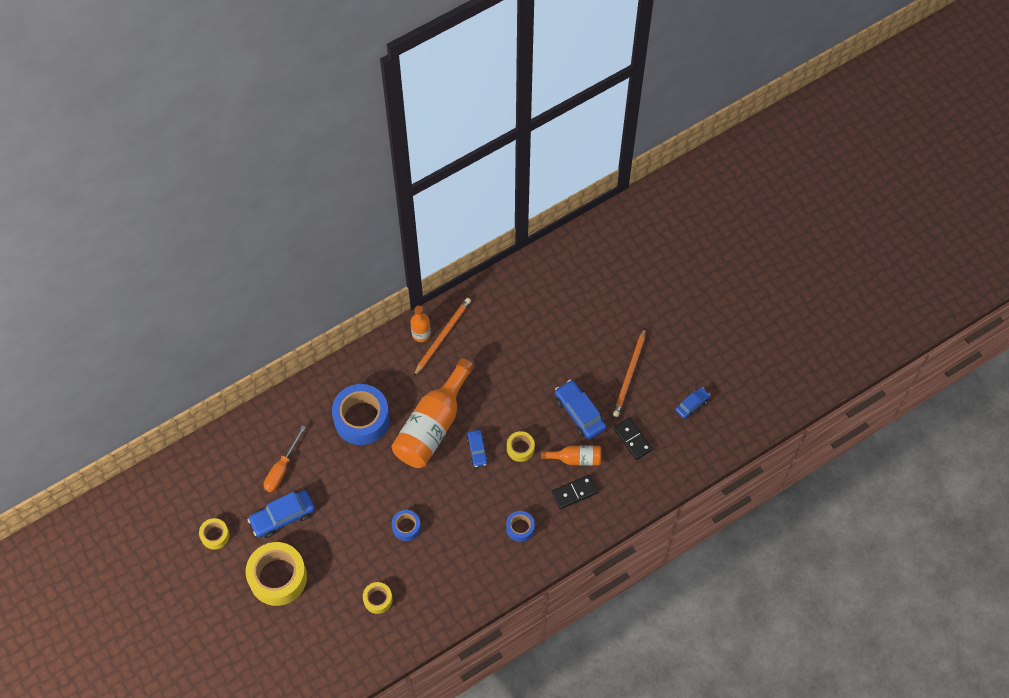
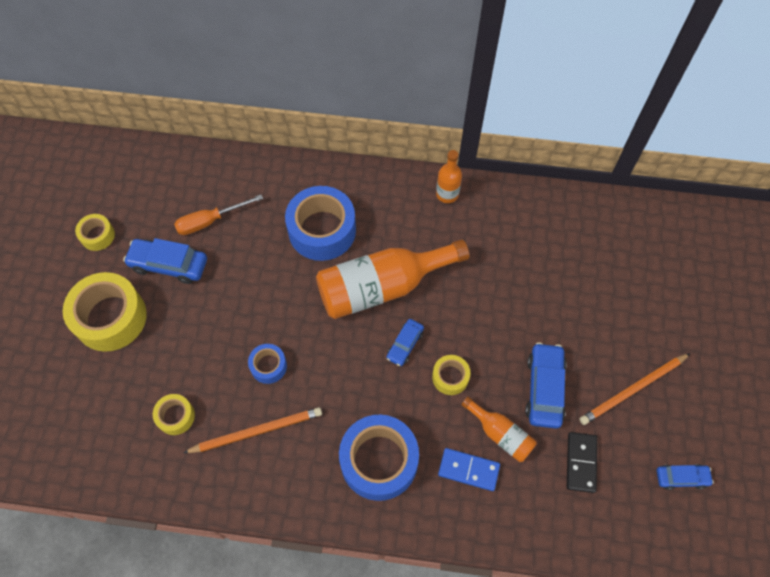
camera: 40 degrees right, 0 degrees up
(443, 336) = (466, 211): orange pencil -> orange pencil (257, 431)
(520, 528) = (379, 461): blue tape -> blue tape, size x2.01
(574, 493) = (468, 470): black domino -> blue domino

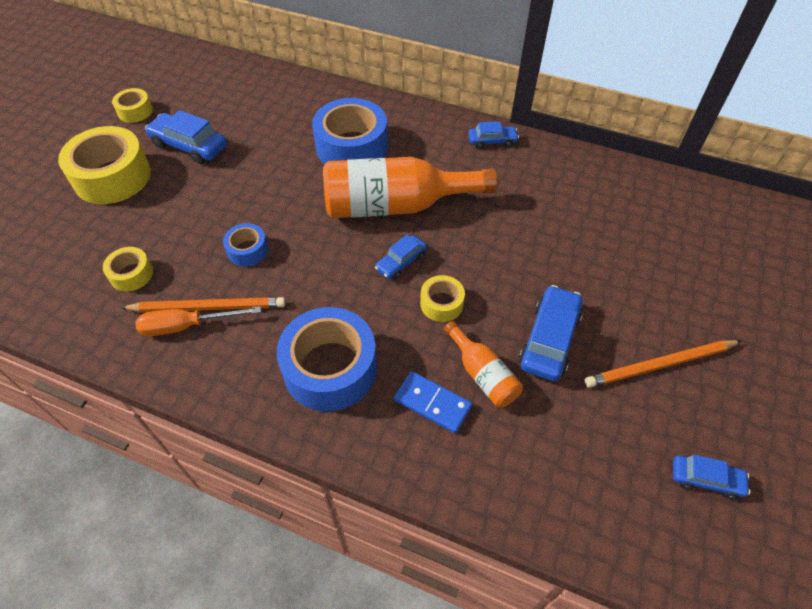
camera: 15 degrees right, 10 degrees down
(210, 221) = (245, 119): orange screwdriver -> orange screwdriver (187, 326)
(447, 194) = (492, 141): orange bottle -> blue car
(581, 462) = (575, 429): black domino -> none

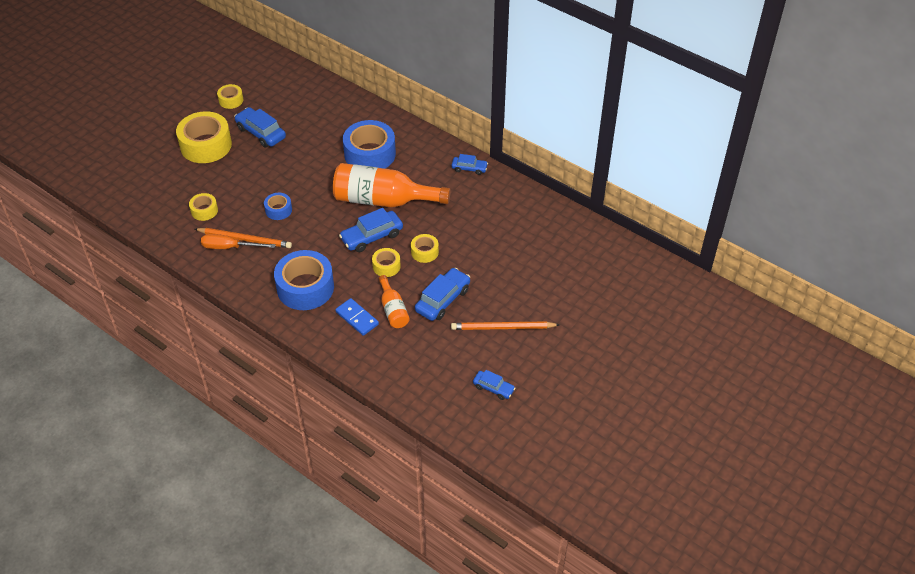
camera: 15 degrees right, 5 degrees down
(401, 262) = (372, 236): blue car -> blue car, size x1.67
(487, 269) = (424, 252): none -> yellow tape

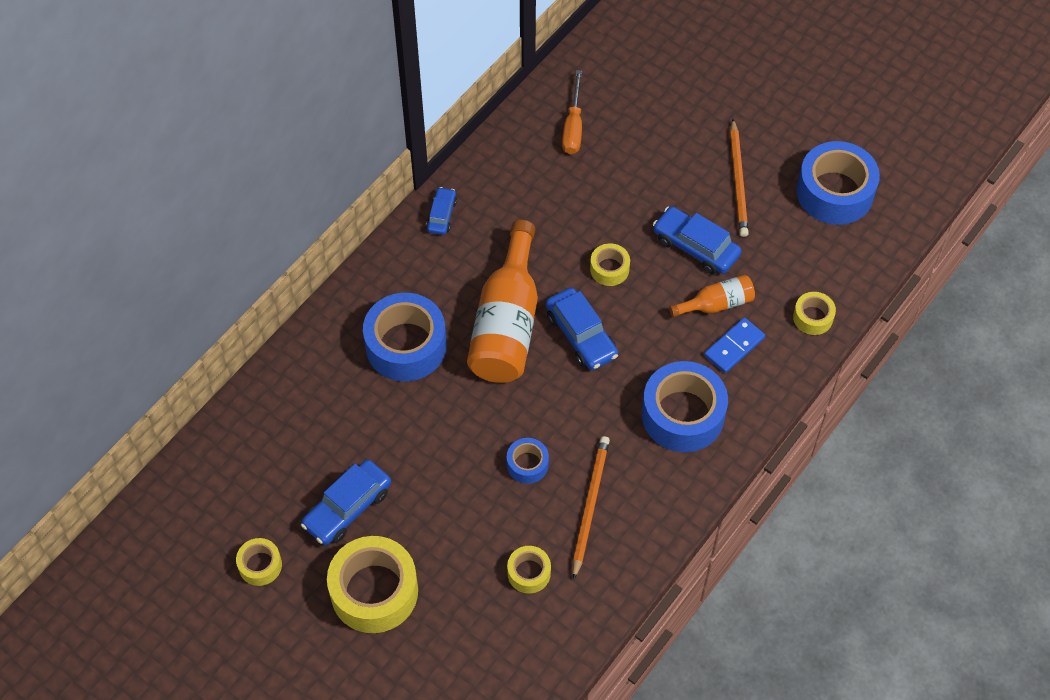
camera: 90 degrees left, 10 degrees up
(230, 247) = (607, 525): orange screwdriver -> orange screwdriver (573, 126)
(386, 266) = (637, 315): yellow tape -> yellow tape (813, 317)
(493, 388) = (835, 192): blue car -> blue tape

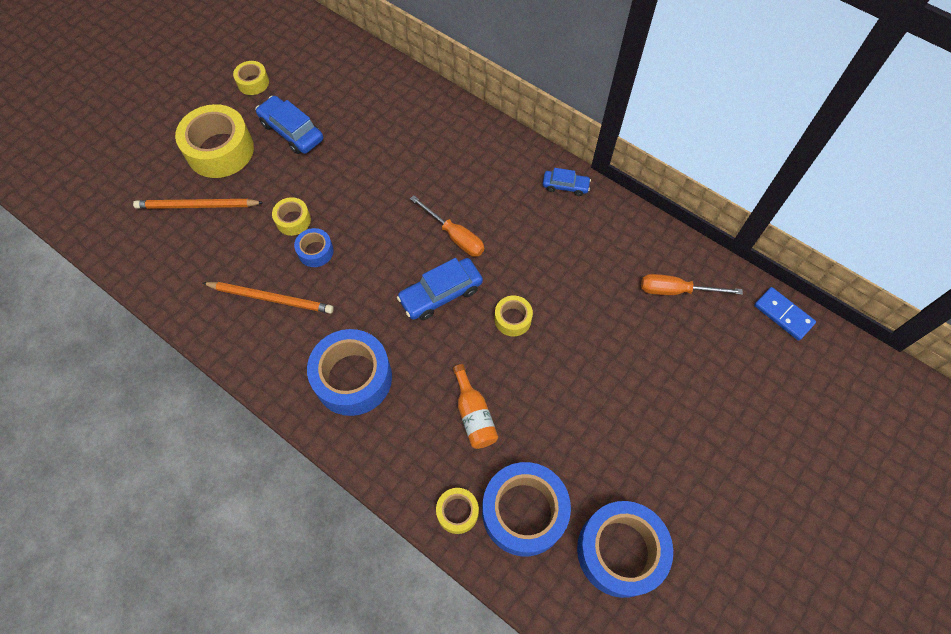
camera: 90 degrees right, 5 degrees up
(406, 345) = (434, 164): blue tape -> blue tape (524, 512)
(507, 323) = (455, 236): orange bottle -> orange screwdriver
(529, 573) = (217, 252): yellow tape -> yellow tape (293, 220)
(695, 247) = (541, 398): blue car -> none
(734, 347) = (424, 429): blue domino -> blue domino (783, 315)
(738, 181) = (625, 445): orange pencil -> orange pencil (197, 206)

